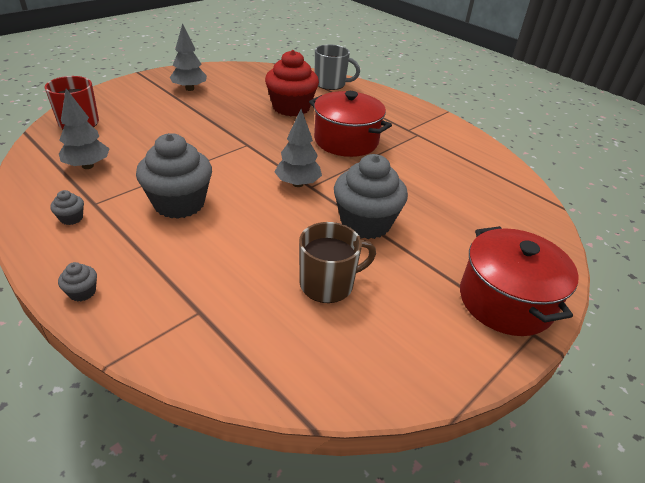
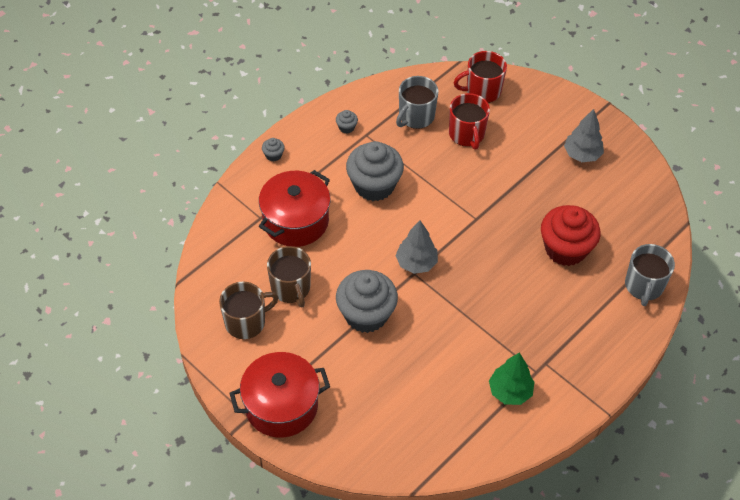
camera: 90 degrees right, 15 degrees up
(88, 166) = (416, 116): grey tree -> grey mug
(134, 138) = (467, 134): none -> red mug
(346, 141) = (504, 301): red pot -> red pot (295, 221)
(385, 333) = (246, 322): none -> brown mug
(441, 148) = (510, 391): none -> green tree

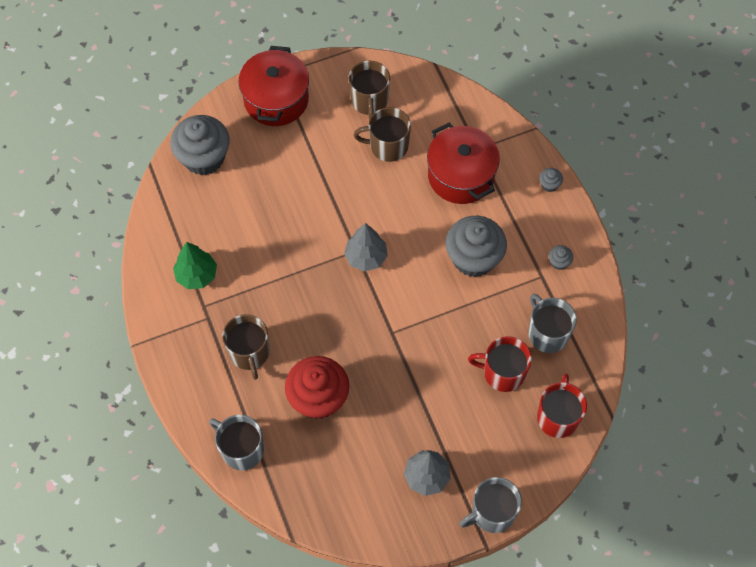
camera: 115 degrees right, 10 degrees up
(366, 314) = (331, 194): grey cupcake -> grey cupcake (204, 157)
(558, 316) = (249, 352): none -> brown mug
(582, 107) = (492, 513): none -> grey mug

